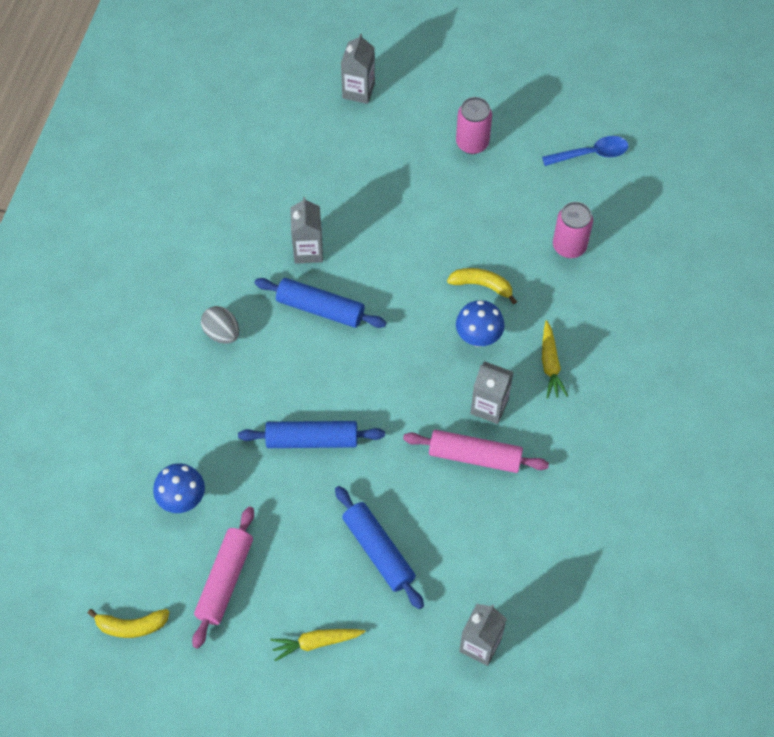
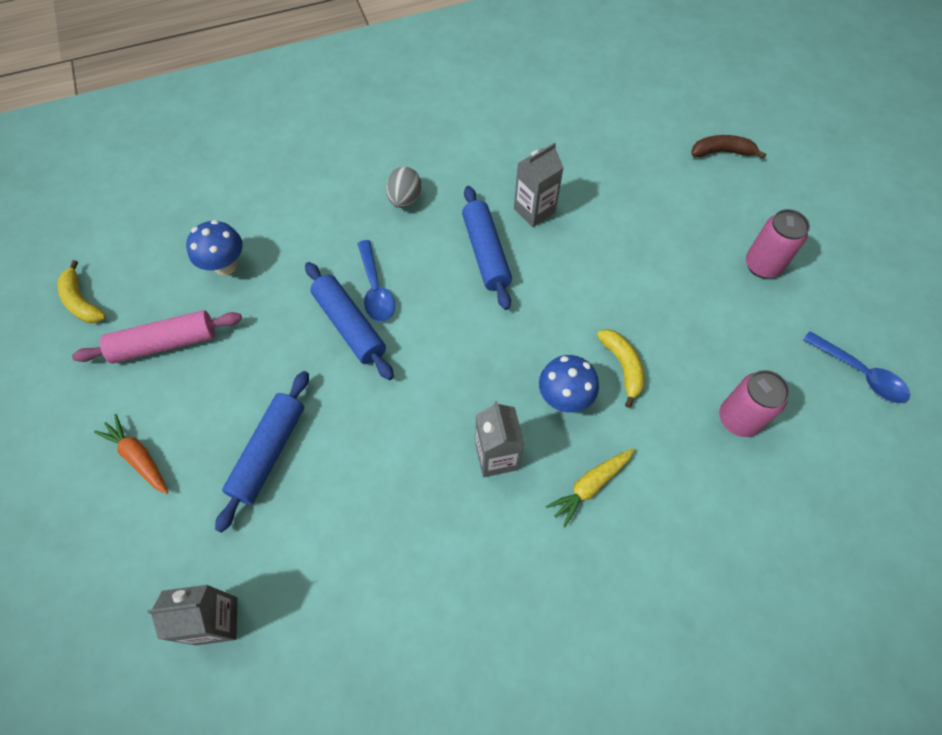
camera: 55 degrees right, 0 degrees up
(292, 403) = (375, 289): none -> blue spoon
(316, 642) = (139, 457): yellow carrot -> orange carrot
(358, 91) = (722, 152): grey carton -> brown banana
(474, 456) = (431, 477): pink rolling pin -> none

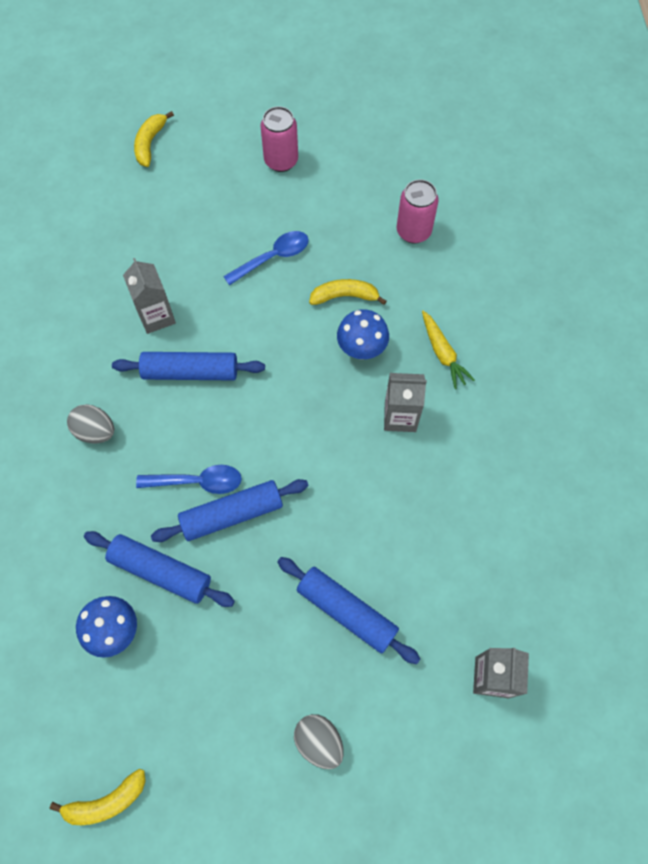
camera: 75 degrees left, 5 degrees up
(139, 457) = (319, 741): orange carrot -> grey egg
(164, 343) = (193, 706): pink rolling pin -> none
(284, 284) = (161, 571): none -> blue rolling pin
(722, 152) = (150, 143): brown banana -> yellow banana
(860, 374) = (398, 138): blue spoon -> blue spoon (273, 257)

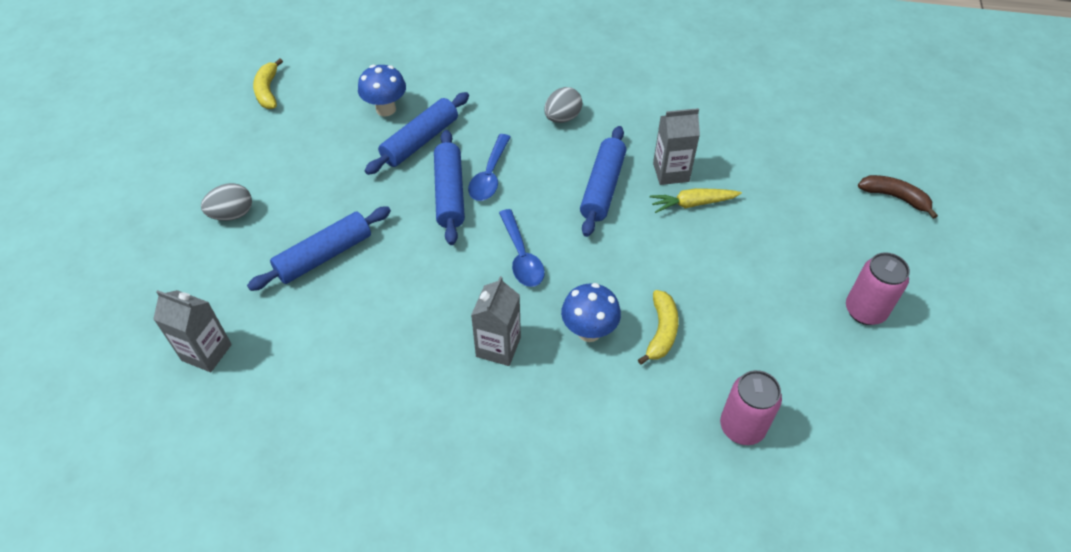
camera: 105 degrees right, 15 degrees down
(150, 143) = (895, 197): yellow banana -> brown banana
(273, 257) = (725, 276): blue spoon -> blue spoon (521, 256)
(443, 353) = (562, 410): yellow carrot -> yellow carrot (692, 204)

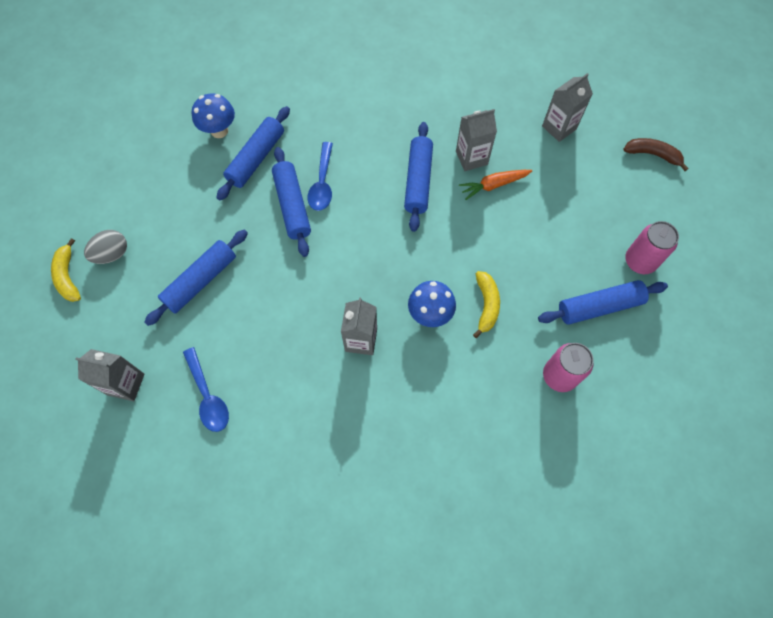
camera: 10 degrees left, 15 degrees up
(268, 91) = (110, 127): yellow banana -> yellow banana (68, 276)
(521, 256) = (363, 256): blue spoon -> blue spoon (208, 396)
(562, 118) = (372, 117): grey egg -> none
(692, 204) = (493, 185): yellow carrot -> orange carrot
(782, 155) = (559, 127): none -> grey carton
(805, 354) = (599, 306): none -> blue rolling pin

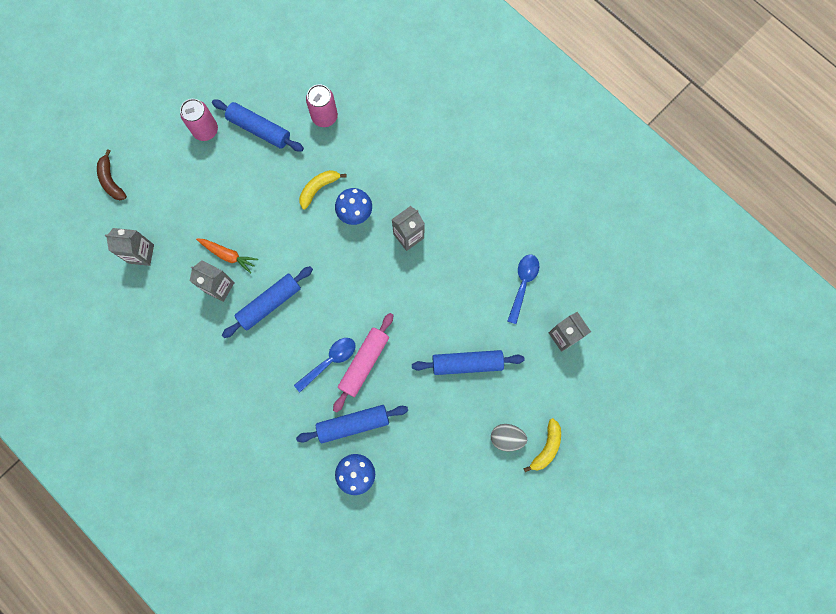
camera: 135 degrees left, 10 degrees up
(292, 206) = (364, 363): blue rolling pin -> pink rolling pin

